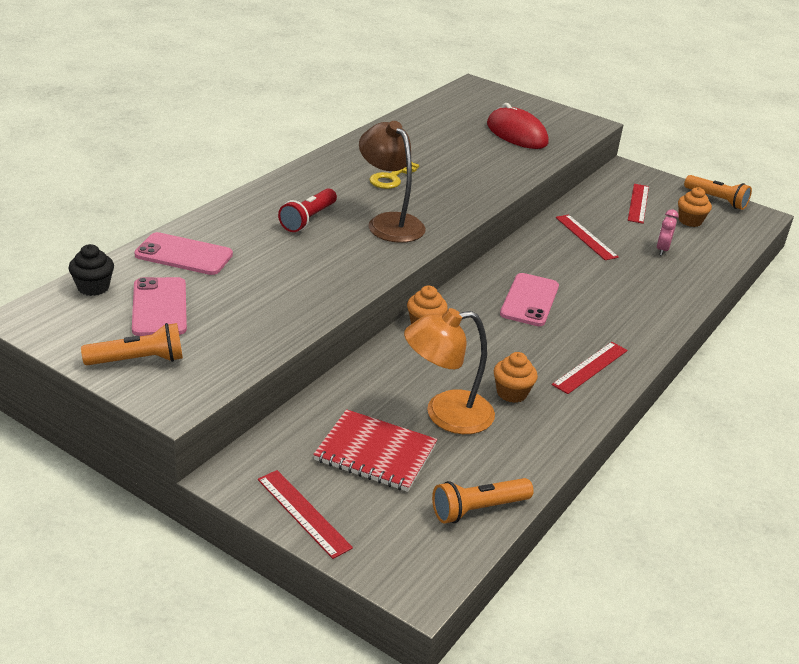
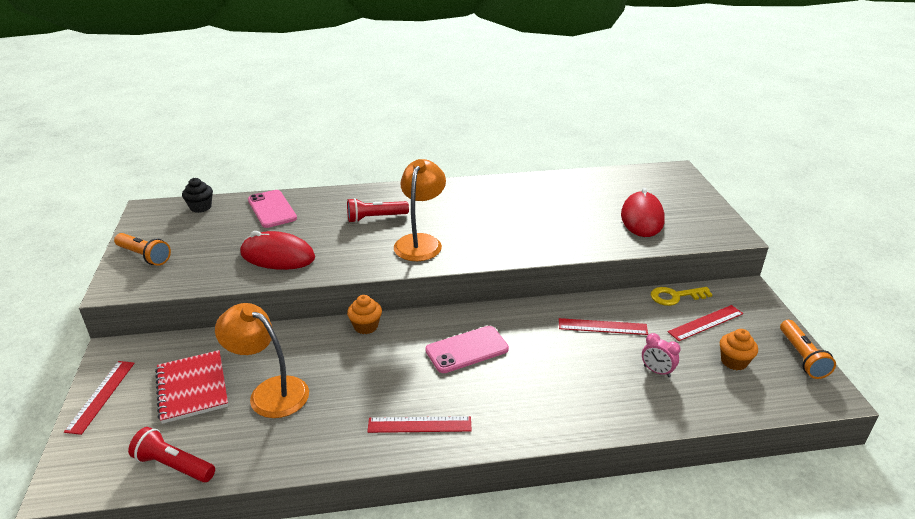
camera: 50 degrees right, 0 degrees up
(159, 307) = (206, 233): pink phone -> none
(284, 292) = (278, 256): none -> red mouse
(389, 222) = (420, 242): brown lamp -> orange lamp
(391, 178) = (479, 213): yellow key -> yellow key (675, 296)
(478, 509) = (174, 465): orange flashlight -> red flashlight
(511, 393) = (333, 406): orange cupcake -> none
(586, 237) = (602, 327): red ruler -> red ruler turned 75 degrees clockwise
(662, 250) = (657, 371): pink clock -> pink clock turned 120 degrees counterclockwise

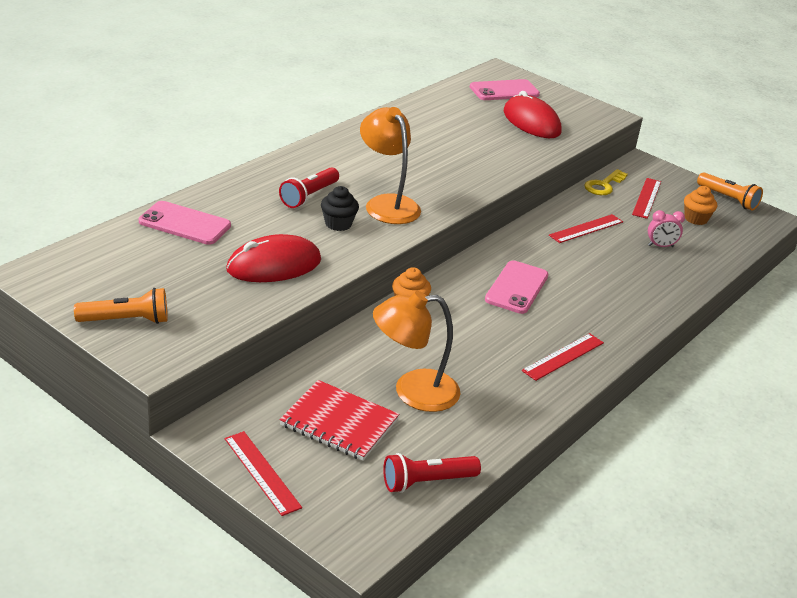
camera: 45 degrees left, 0 degrees up
(201, 207) = (95, 249): black cupcake -> black cupcake (338, 224)
(655, 187) = (504, 91): none -> pink phone

